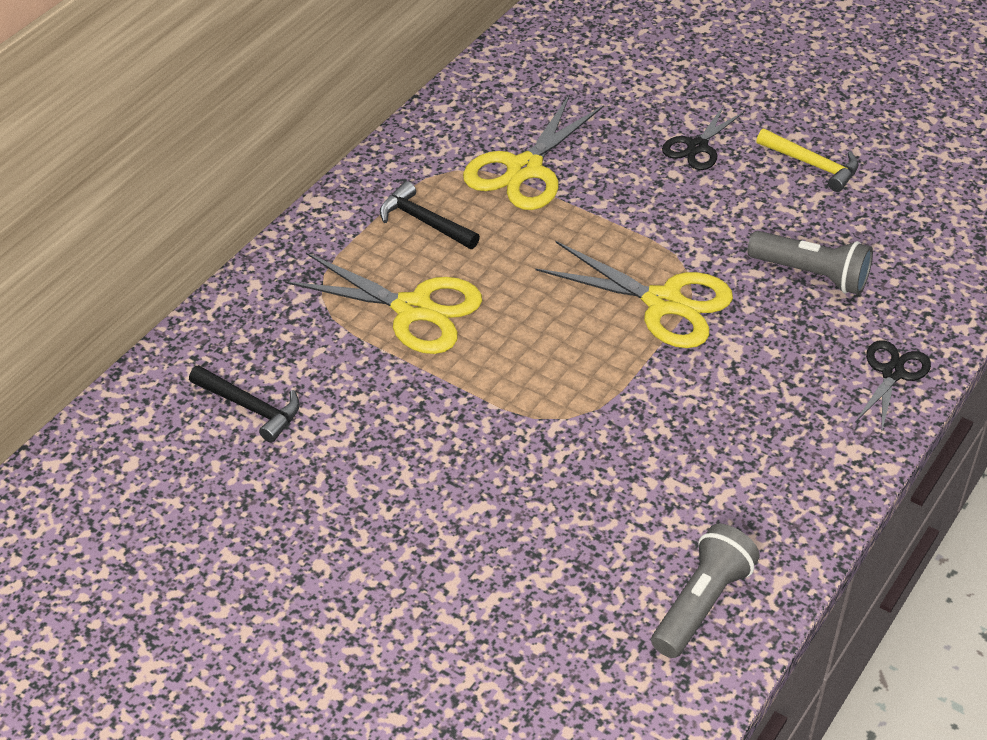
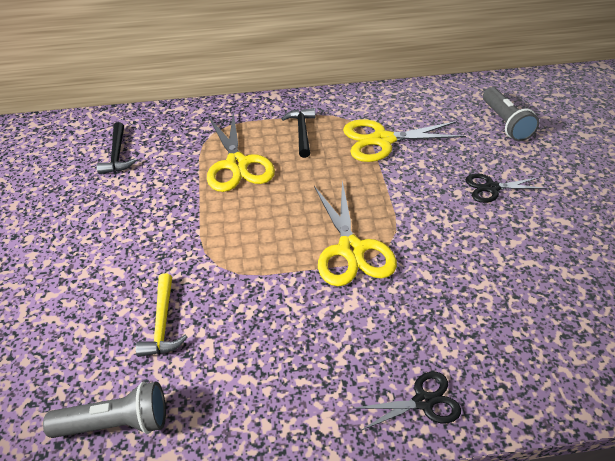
camera: 50 degrees right, 0 degrees up
(811, 274) = (458, 301): grey flashlight -> grey flashlight (505, 123)
(812, 165) = (551, 243): yellow hammer -> yellow hammer (162, 323)

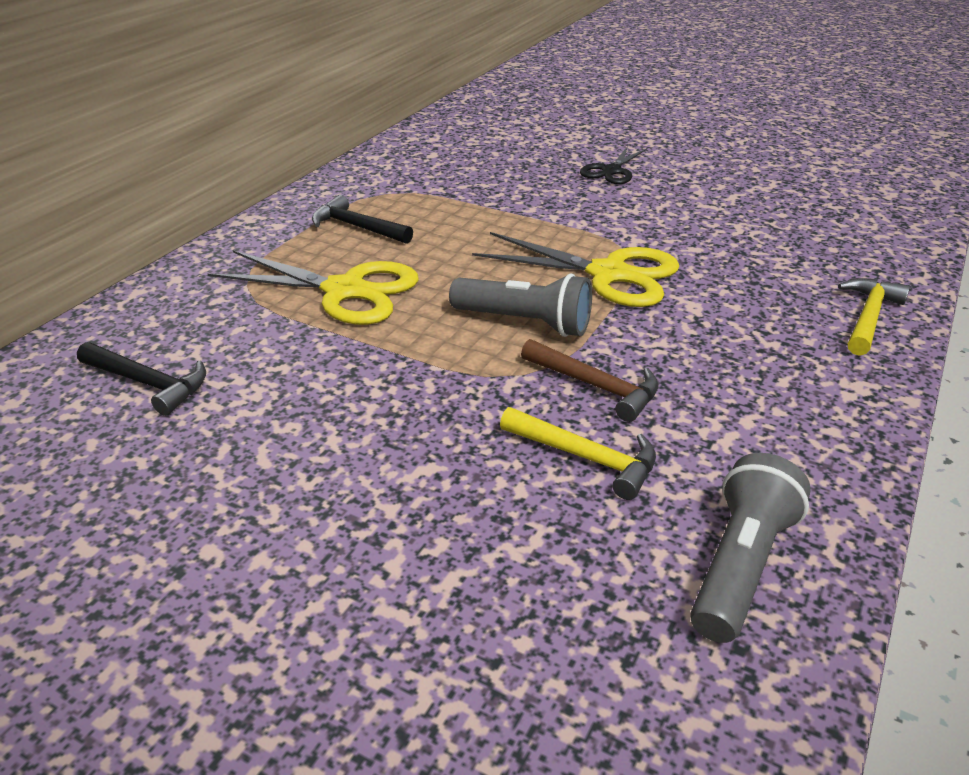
camera: 55 degrees left, 10 degrees down
(228, 298) = (595, 386): none -> brown hammer
(382, 140) = (453, 190): yellow scissors -> none
(423, 401) = (868, 317): black scissors -> yellow hammer
(505, 123) = (527, 128): grey flashlight -> grey flashlight (525, 322)

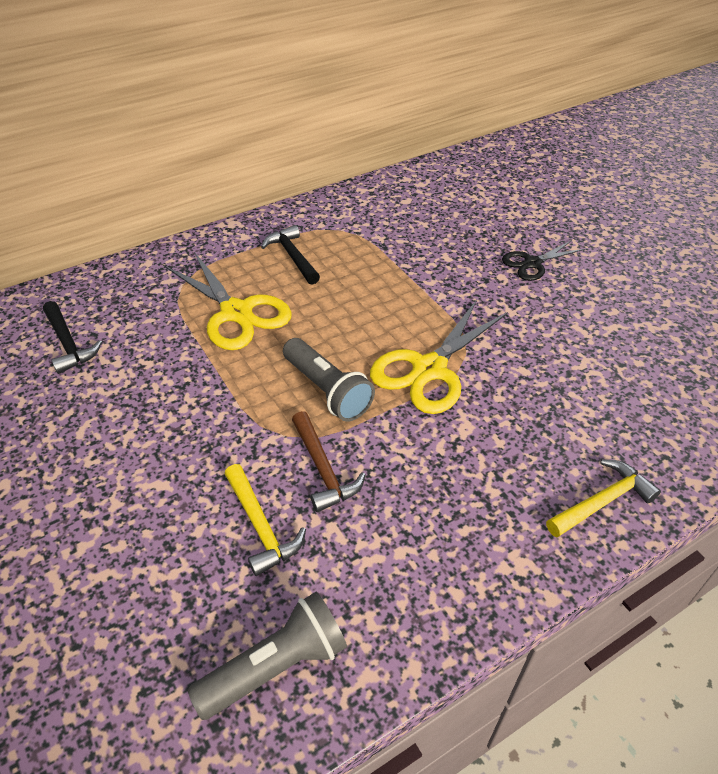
camera: 30 degrees right, 10 degrees up
(608, 274) = (429, 369): yellow scissors -> yellow scissors turned 75 degrees clockwise

